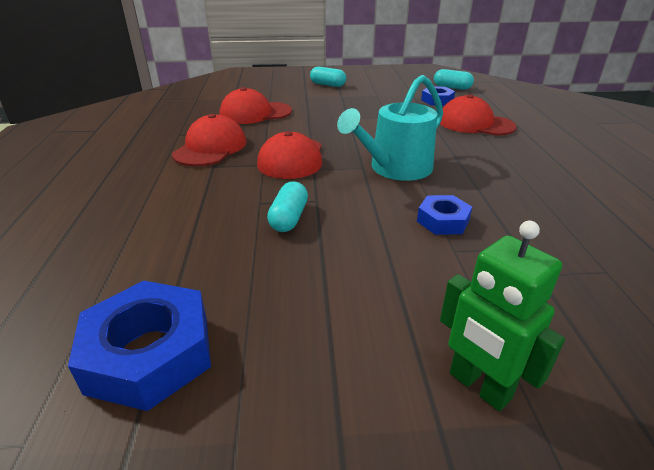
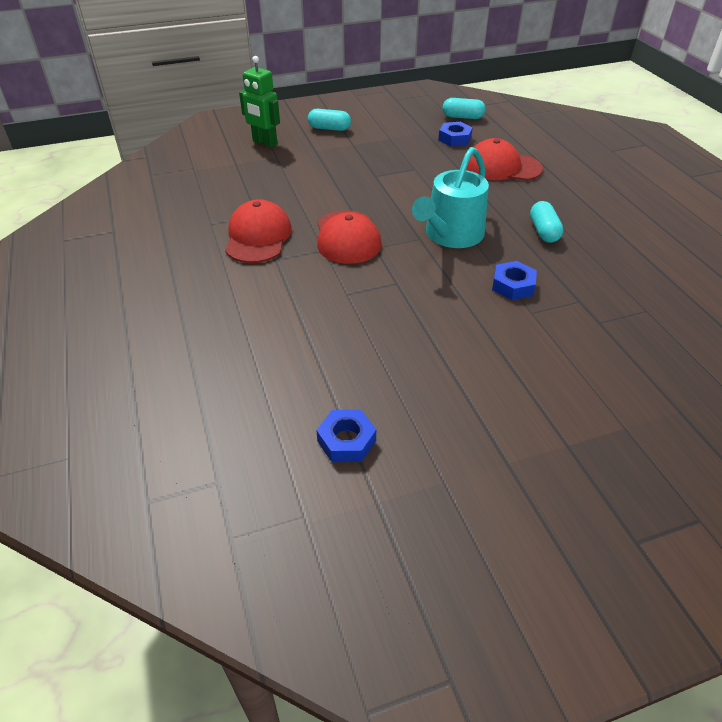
camera: 15 degrees left, 10 degrees up
(150, 353) = (346, 441): blue nut -> blue nut, size x0.57
(255, 113) = (274, 182): red cap -> none
(289, 218) = (383, 305): turquoise capsule -> turquoise capsule (543, 231)
(479, 386) = (583, 414): green robot -> green robot (264, 143)

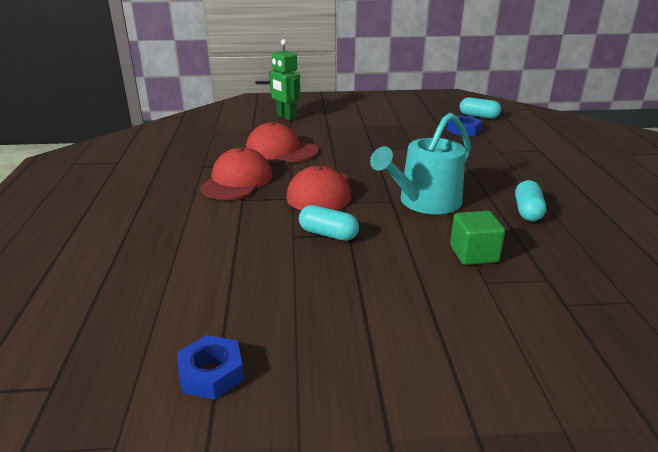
camera: 15 degrees right, 15 degrees down
(329, 128) = (349, 113): turquoise capsule -> turquoise capsule (328, 234)
(502, 167) = (503, 155): red cap -> red cap (281, 150)
(513, 285) = (473, 254): blue nut -> green cube

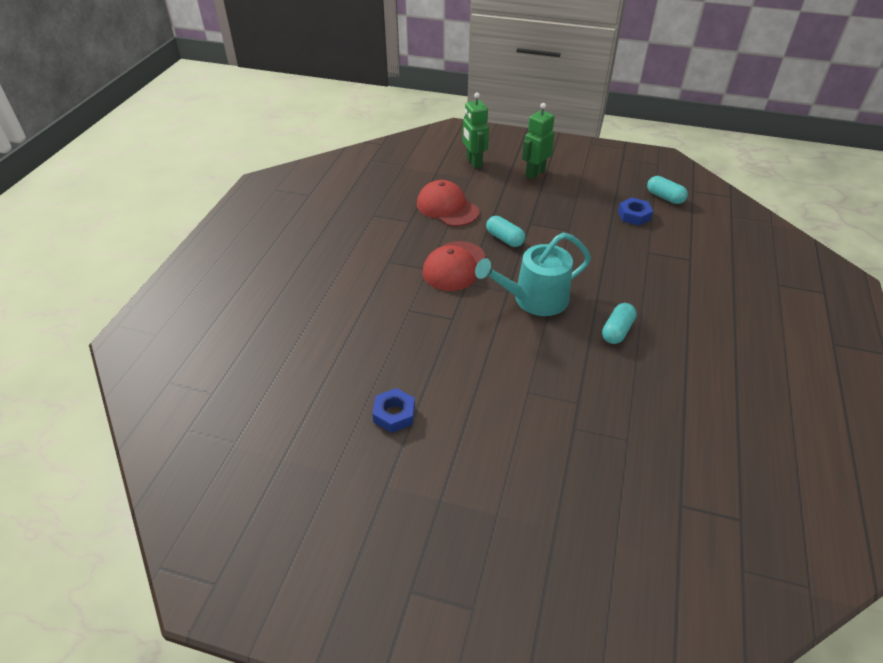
camera: 20 degrees right, 15 degrees up
(211, 373) = (304, 410): blue nut -> blue nut (394, 414)
(237, 181) = (394, 238): red cap -> none
(328, 234) = (436, 314): turquoise capsule -> turquoise capsule (504, 239)
(350, 116) = (535, 173): none -> green robot
(473, 254) = (537, 363): green cube -> none

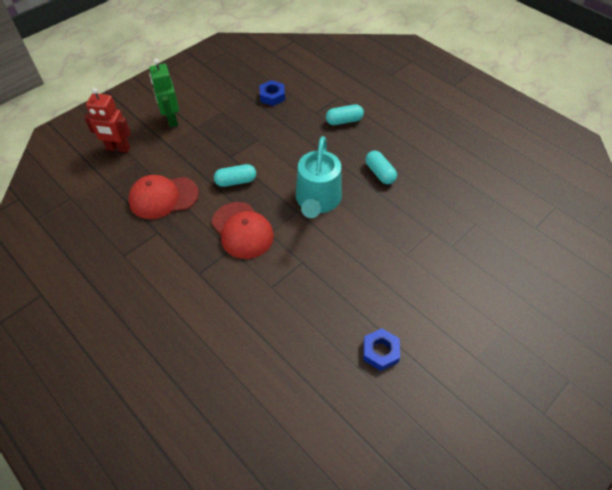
camera: 60 degrees left, 10 degrees up
(474, 162) = (118, 148): green robot -> red robot
(665, 197) = (267, 70): turquoise capsule -> turquoise capsule (344, 121)

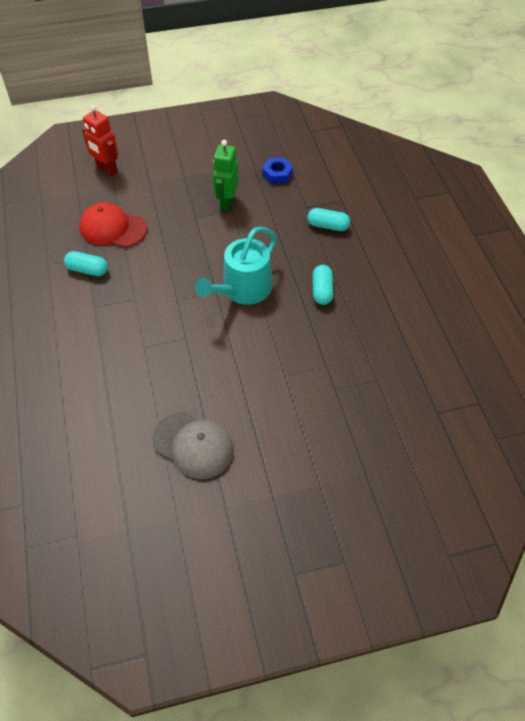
camera: 30 degrees right, 0 degrees up
(172, 120) = (169, 161): green robot -> green robot (227, 203)
(236, 181) = (183, 241): turquoise capsule -> turquoise capsule (87, 270)
(242, 230) = (156, 286): red cap -> none
(380, 351) = (193, 445): blue nut -> grey cap

